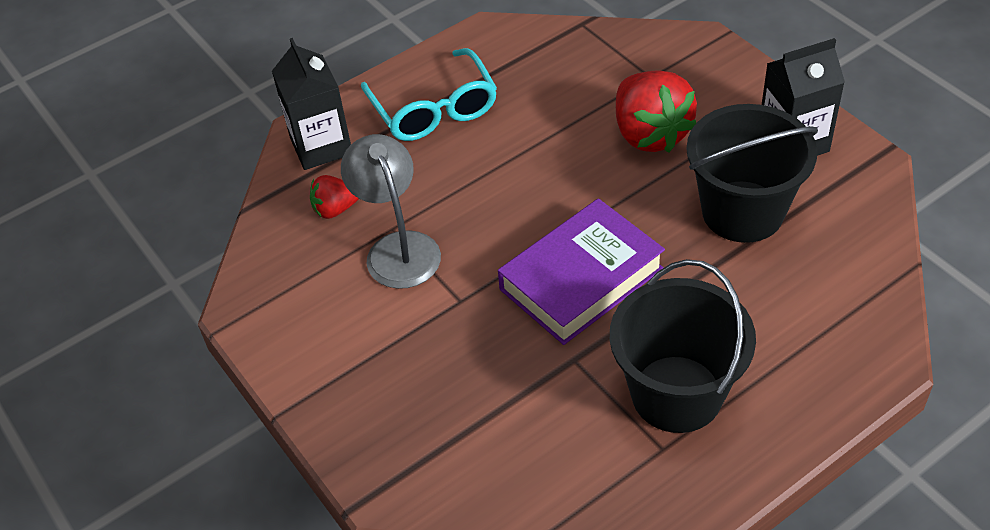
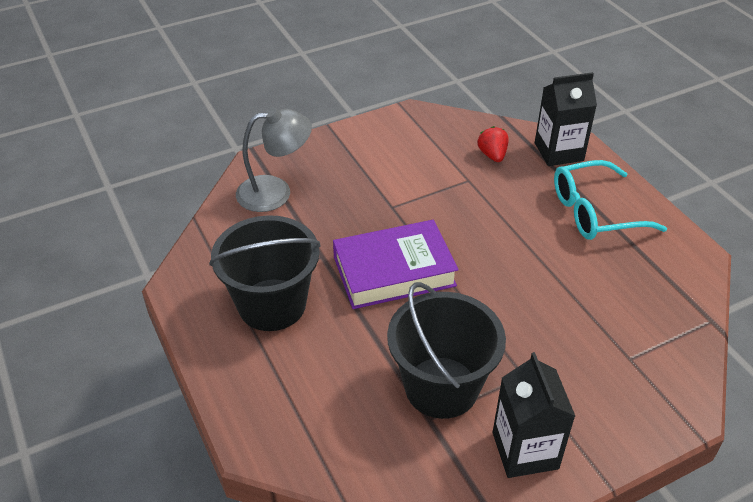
camera: 95 degrees right, 5 degrees down
(398, 248) = (448, 181): grey lamp -> grey lamp (275, 192)
(581, 279) = (394, 271): purple book -> purple book turned 75 degrees counterclockwise
(650, 134) = (549, 342): red strawberry -> none

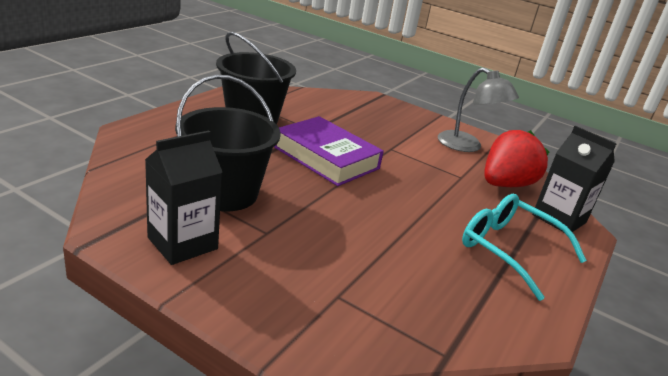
camera: 55 degrees right, 15 degrees down
(275, 192) = (354, 106): grey lamp -> grey lamp (467, 146)
(492, 155) = (505, 184): red strawberry -> red strawberry, size x1.94

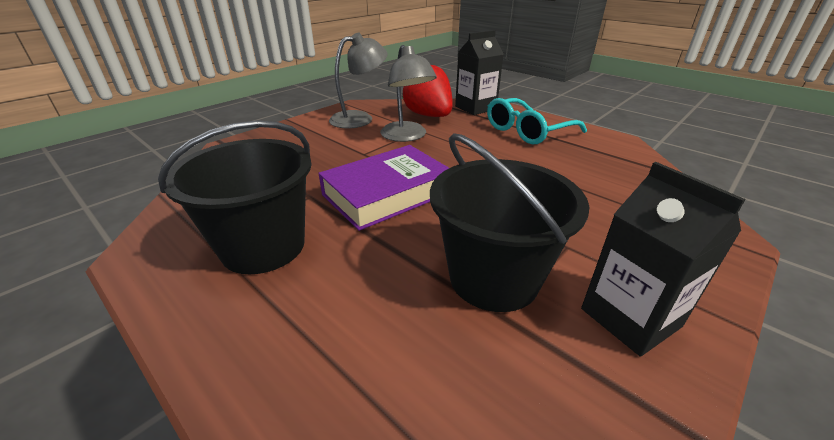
camera: 75 degrees left, 5 degrees up
(440, 169) = (407, 136): none -> grey lamp

